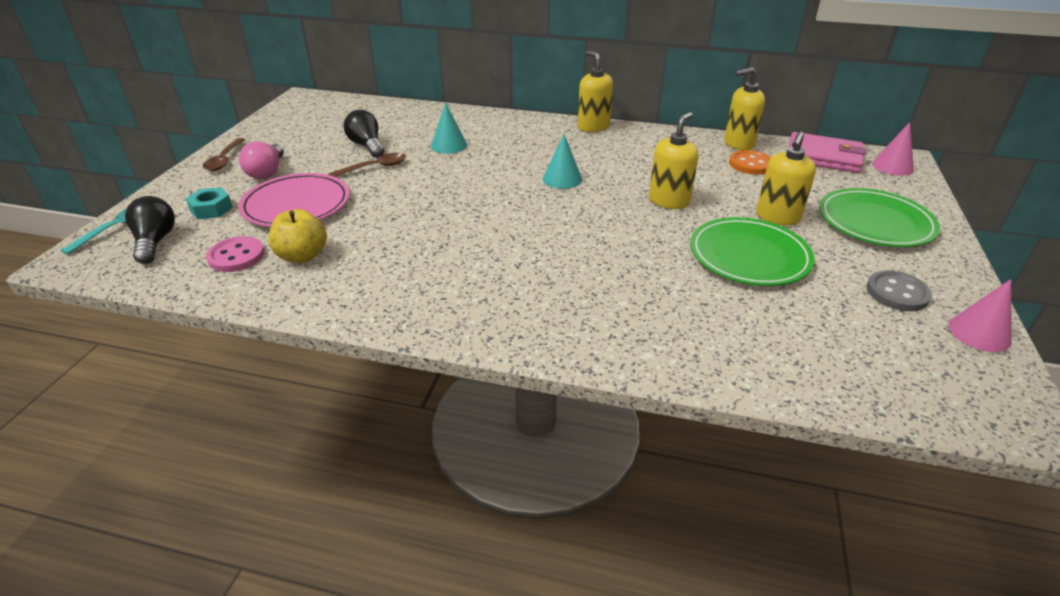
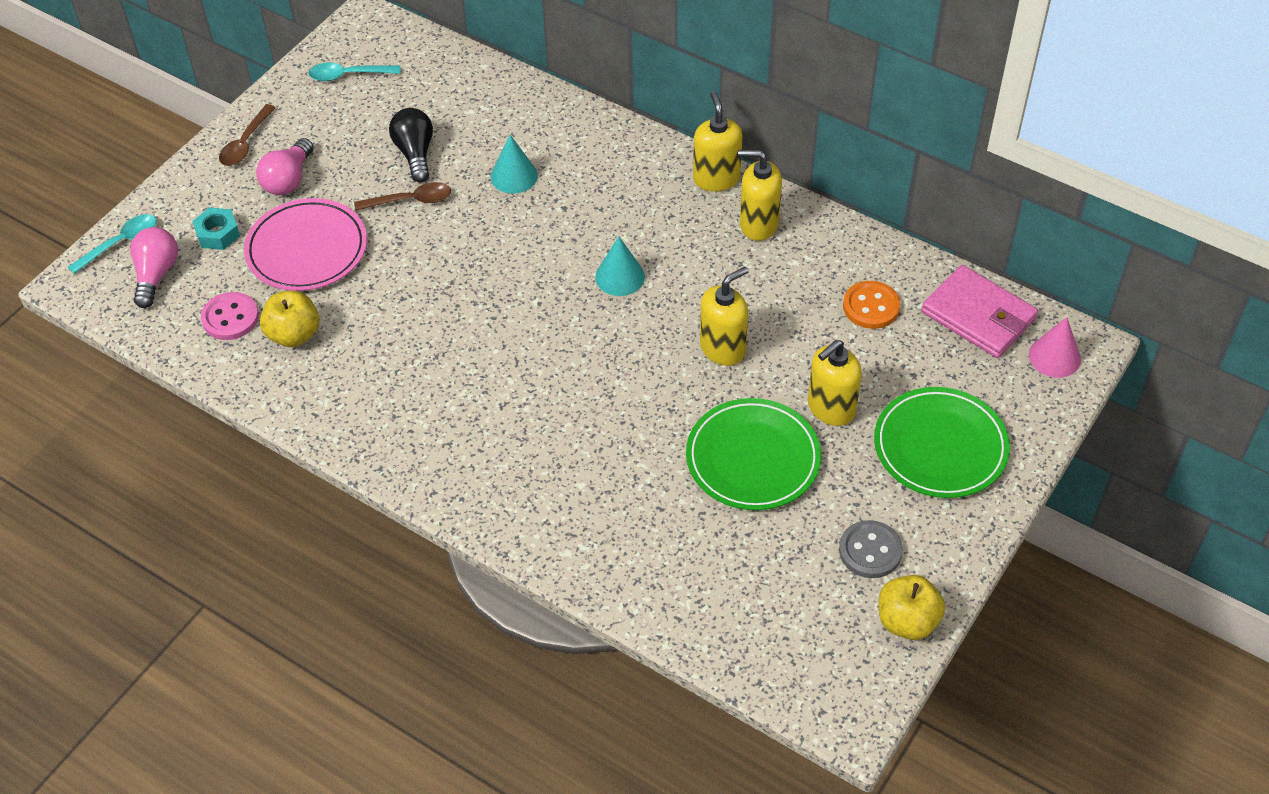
camera: 20 degrees right, 15 degrees up
(155, 242) = (156, 274): black light bulb -> pink light bulb
(299, 120) = (348, 75): none -> turquoise spoon
(738, 143) = (886, 261): yellow soap dispenser -> yellow soap dispenser (758, 224)
(979, 333) = (907, 621): pink cone -> yellow apple

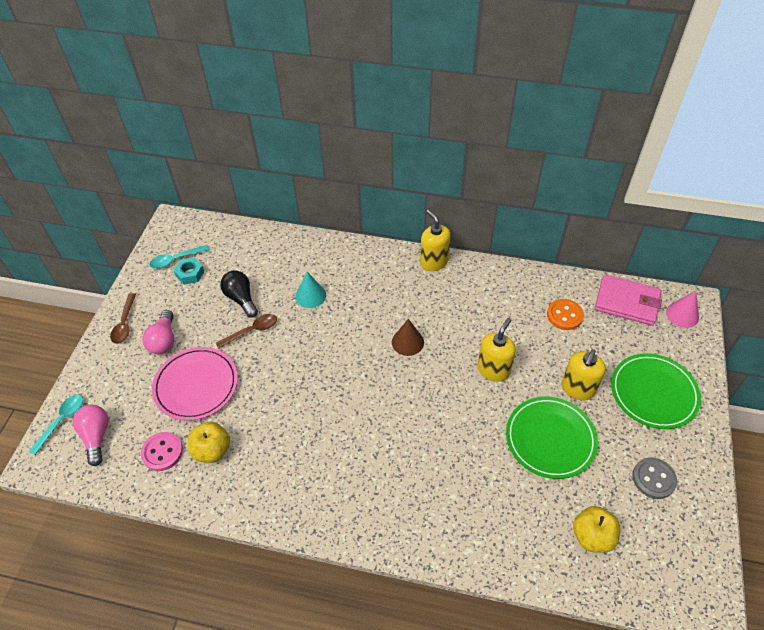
camera: 20 degrees left, 0 degrees up
(218, 234) = (130, 393): turquoise nut -> turquoise nut (190, 274)
(620, 276) = (407, 342): turquoise cone -> brown cone
(758, 224) = (473, 283): yellow soap dispenser -> none
(907, 621) = (702, 521): yellow apple -> yellow apple (592, 536)

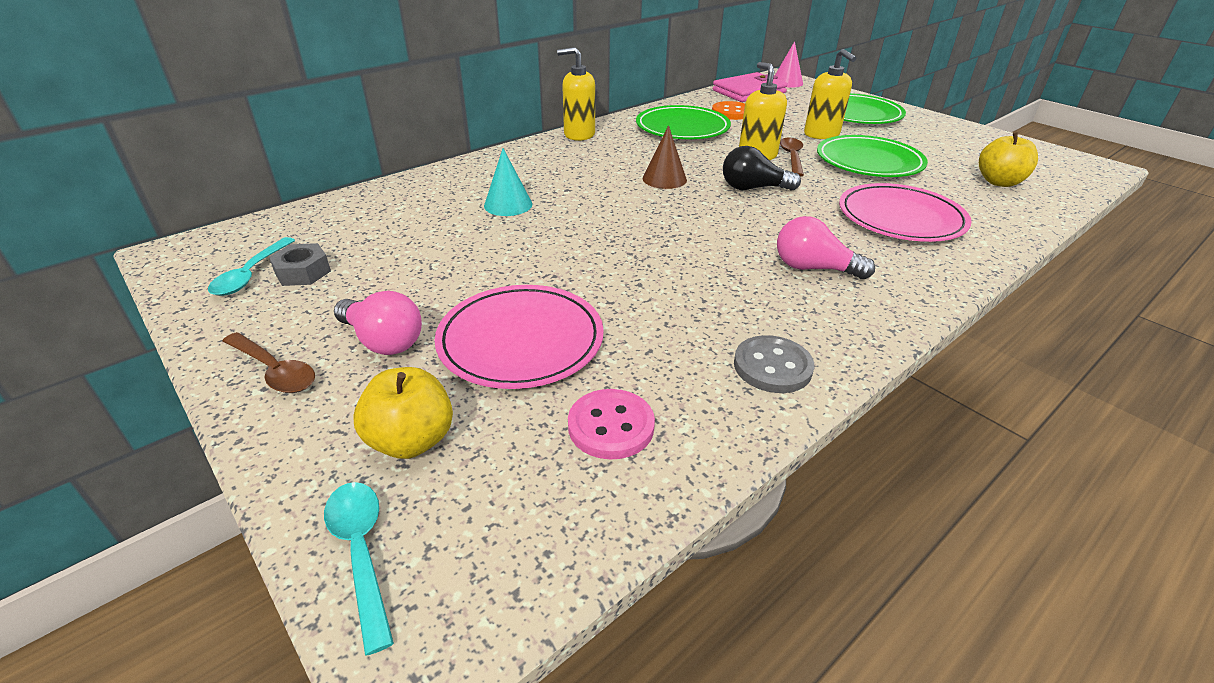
camera: 55 degrees left, 15 degrees down
(96, 436) = (472, 506): pink light bulb -> pink light bulb (813, 268)
(190, 274) = (303, 272): turquoise nut -> grey nut
(212, 450) = (666, 369): yellow apple -> yellow apple (411, 440)
(241, 299) = (426, 249): black light bulb -> black light bulb (753, 188)
(251, 331) = (495, 261): brown spoon -> brown spoon (792, 157)
(464, 491) = (900, 218): none -> pink plate
(502, 305) = (682, 128): none -> green plate
(653, 479) = (949, 142): grey button -> grey button (772, 366)

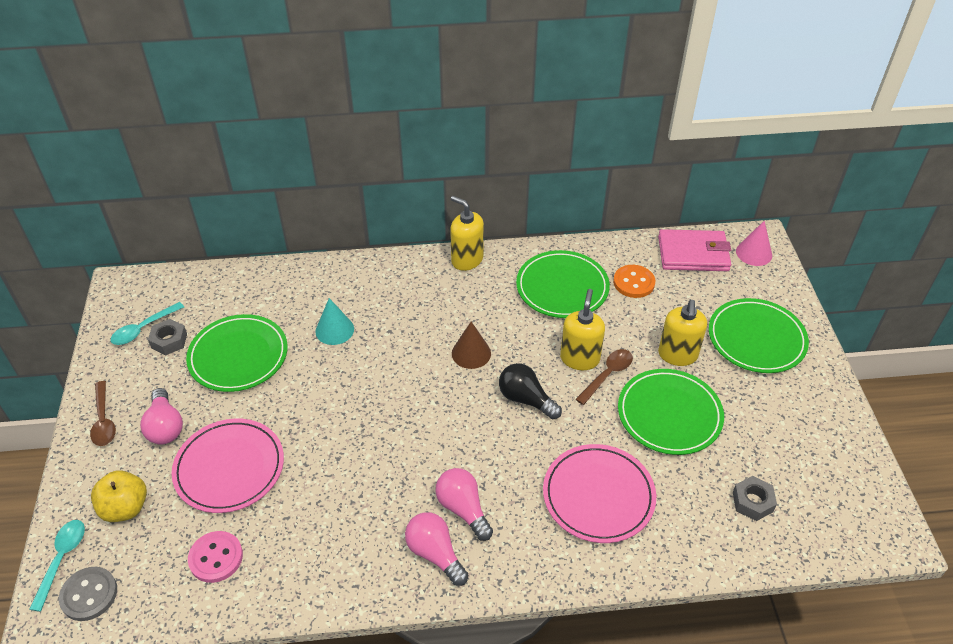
camera: 35 degrees right, 10 degrees up
(416, 254) = (238, 356): none -> green plate
(772, 366) = (338, 572): grey button -> grey button (89, 595)
(840, 308) = (435, 553): none -> pink light bulb
(999, 182) = (752, 502): yellow apple -> grey nut

